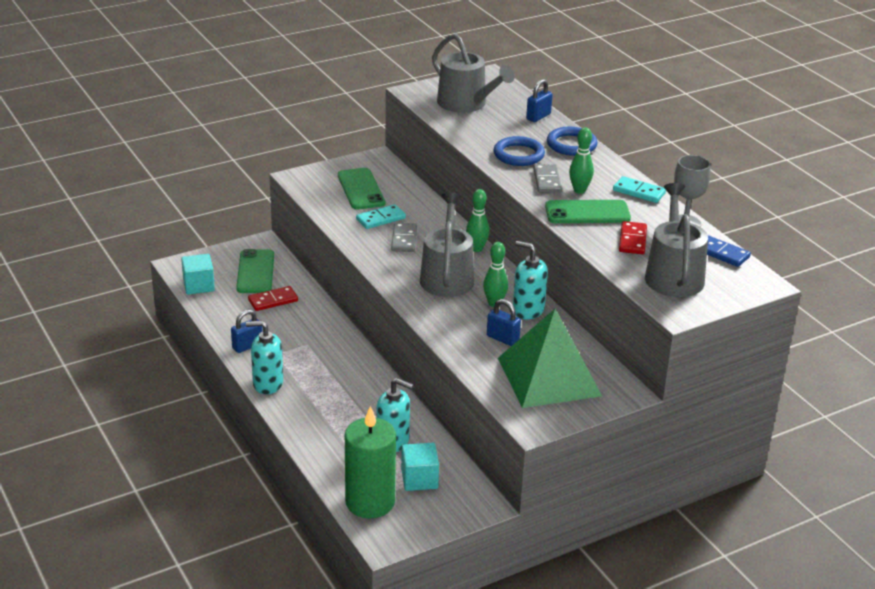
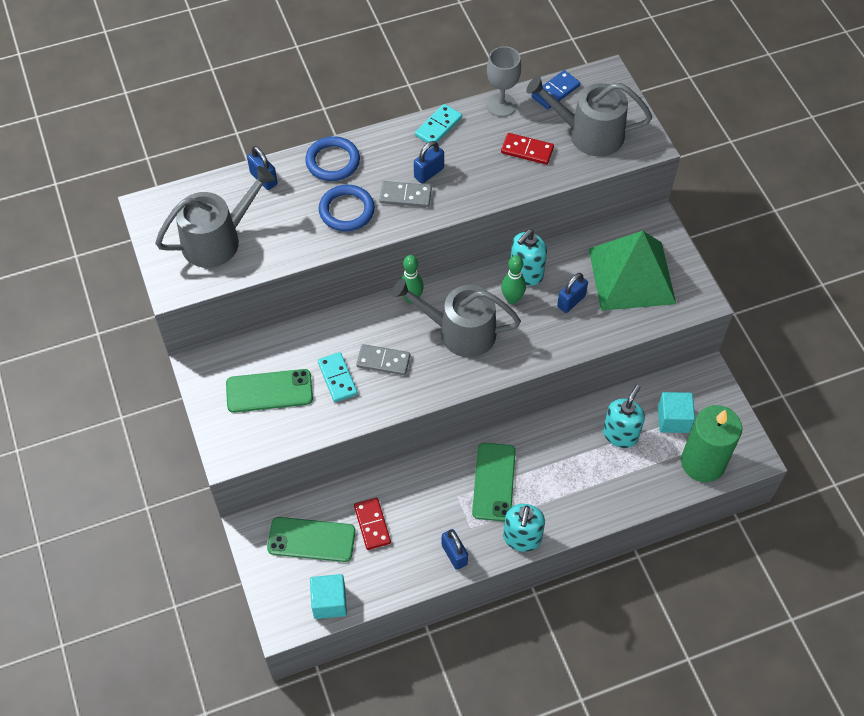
camera: 80 degrees left, 25 degrees up
(579, 190) = (429, 173): green bowling pin -> blue padlock
(587, 213) = (473, 175): green phone -> green phone (494, 482)

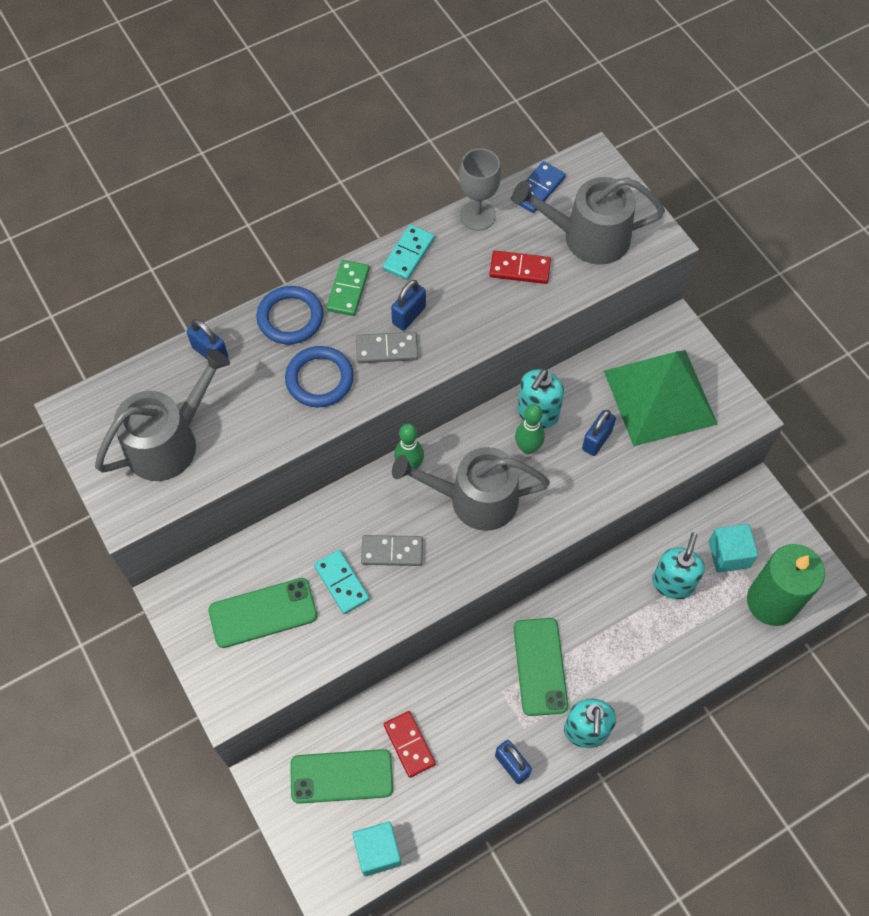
camera: 10 degrees left, 5 degrees up
(383, 147) = (348, 289): none -> green domino

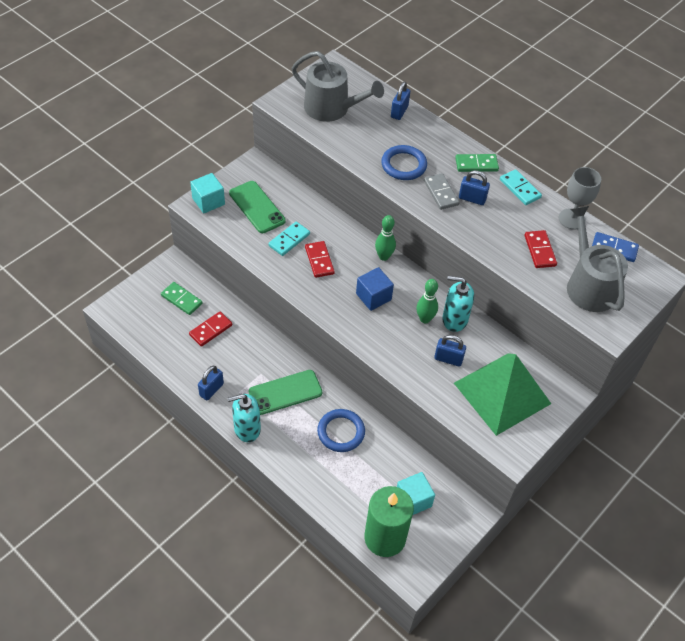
camera: 70 degrees right, 10 degrees down
(290, 318) = (441, 142): blue ring -> blue ring (341, 432)
(341, 776) = (181, 299): green phone -> green domino
(378, 851) = (139, 329): turquoise cube -> turquoise cube (208, 201)
(392, 551) = (319, 260): grey domino -> red domino
(408, 254) = (520, 189): turquoise domino -> turquoise domino turned 45 degrees clockwise
(475, 499) = (373, 297): grey watering can -> blue cube
(672, 583) = (376, 465): turquoise soap dispenser -> none

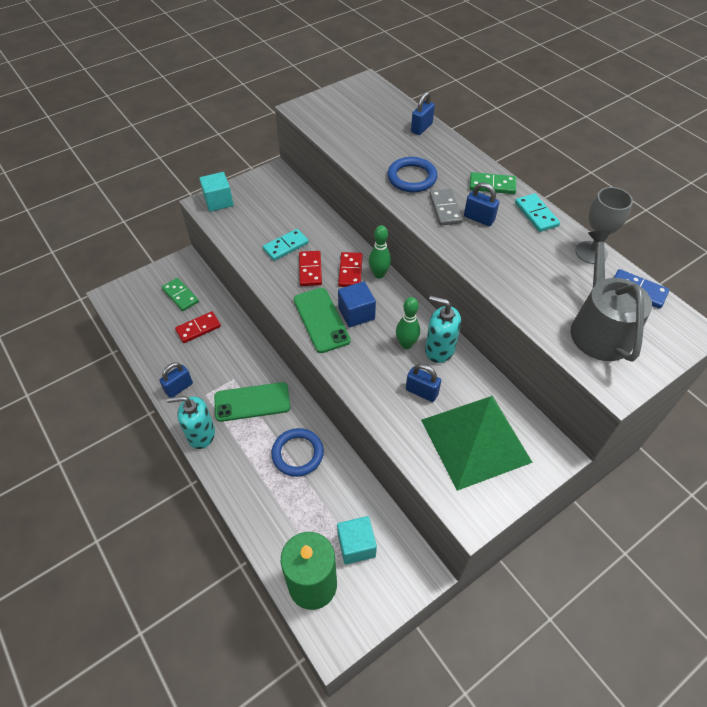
camera: 15 degrees right, 0 degrees up
(257, 207) = (264, 212): green phone -> green phone (321, 320)
(331, 108) = (352, 118): grey watering can -> none
(539, 250) = (546, 282): red domino -> red domino (350, 271)

